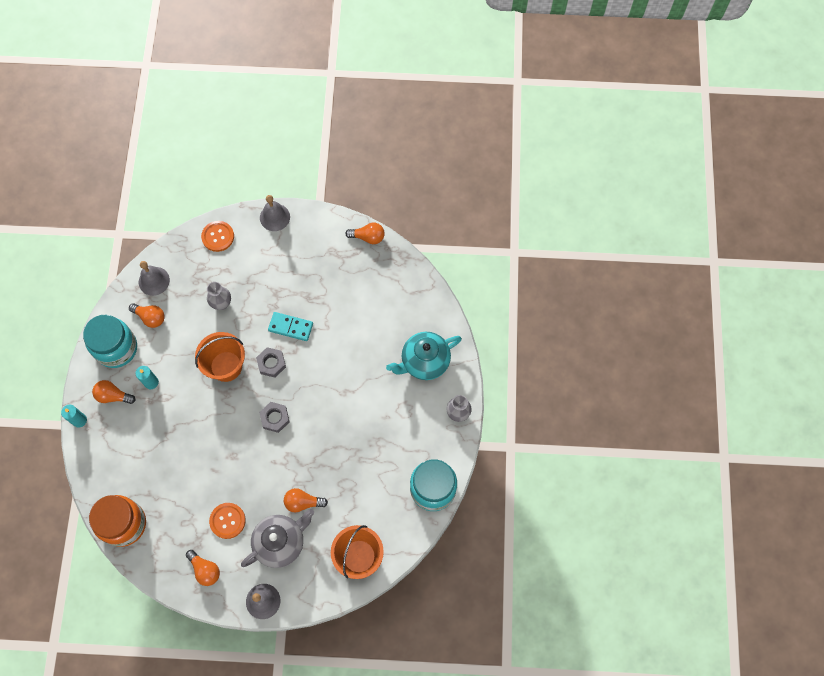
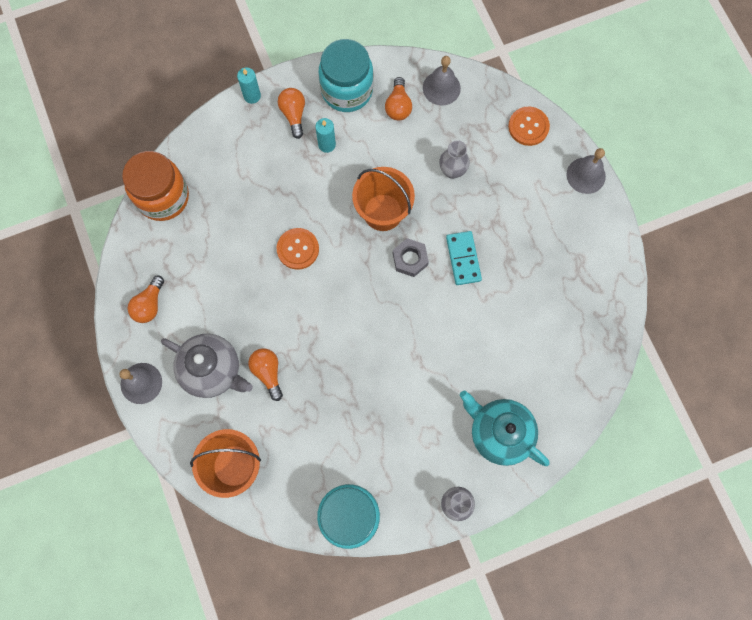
camera: 65 degrees right, 5 degrees up
(227, 521) = (212, 301): orange button -> orange button (298, 249)
(275, 418) = (349, 294): grey nut -> none
(368, 237) = (620, 292): orange light bulb -> none

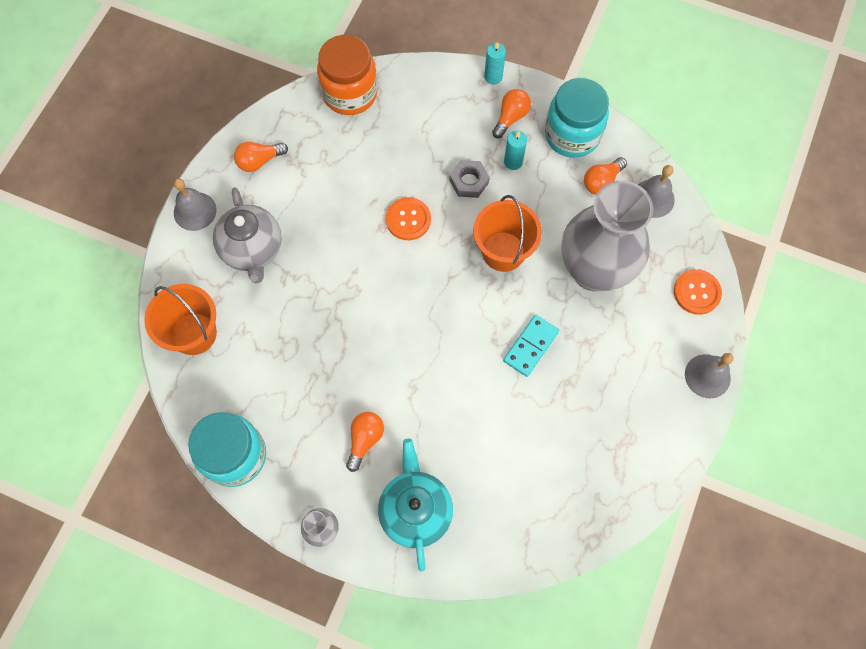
camera: 45 degrees right, 5 degrees down
(268, 373) = (289, 289): orange light bulb -> orange light bulb (365, 440)
(410, 259) = (487, 307): grey nut -> grey nut (469, 181)
(452, 171) = (594, 270): grey vase -> grey vase, size x2.46

